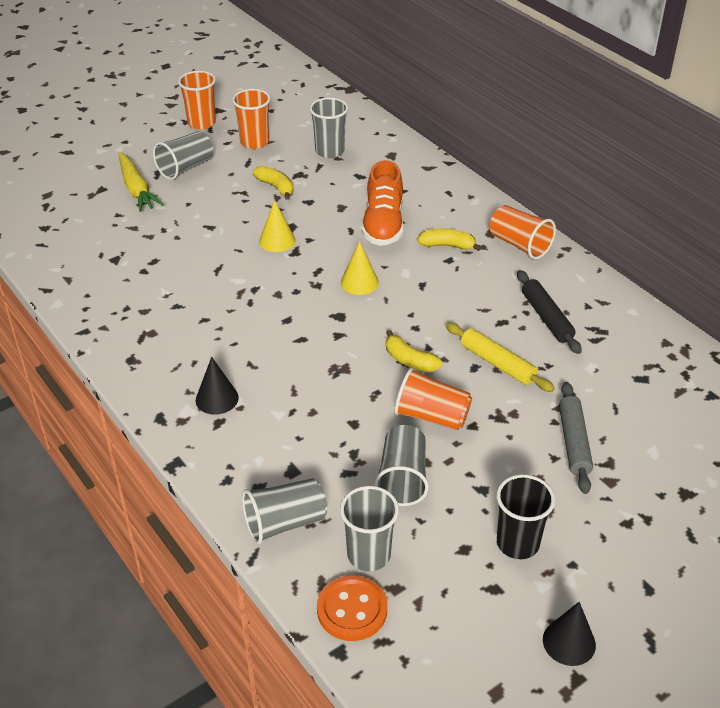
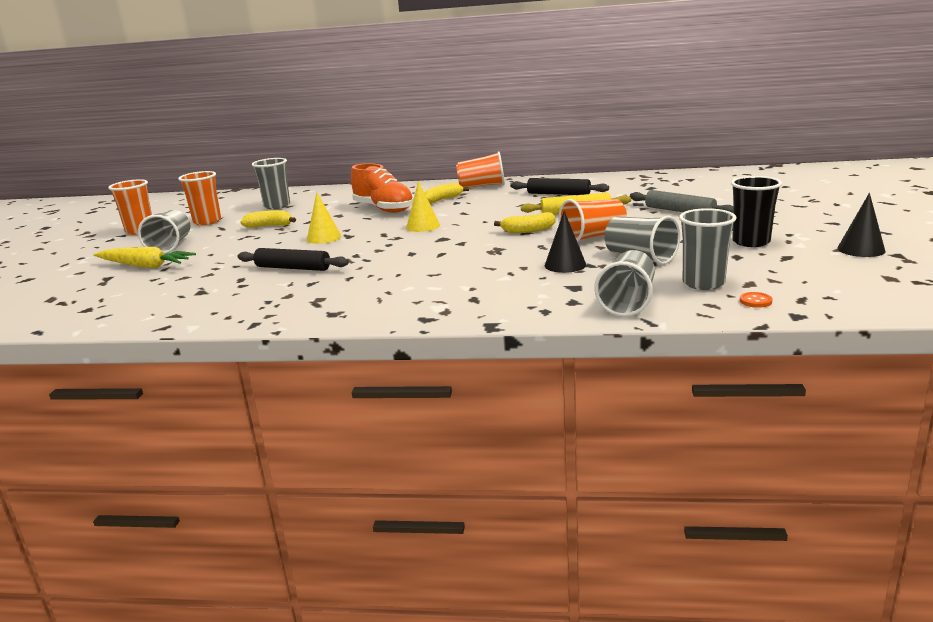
camera: 45 degrees left, 20 degrees down
(197, 273) = (293, 268): none -> black rolling pin
(217, 399) = (446, 293): black cone -> black cone (565, 265)
(352, 610) = (755, 301): orange button -> orange button, size x0.45

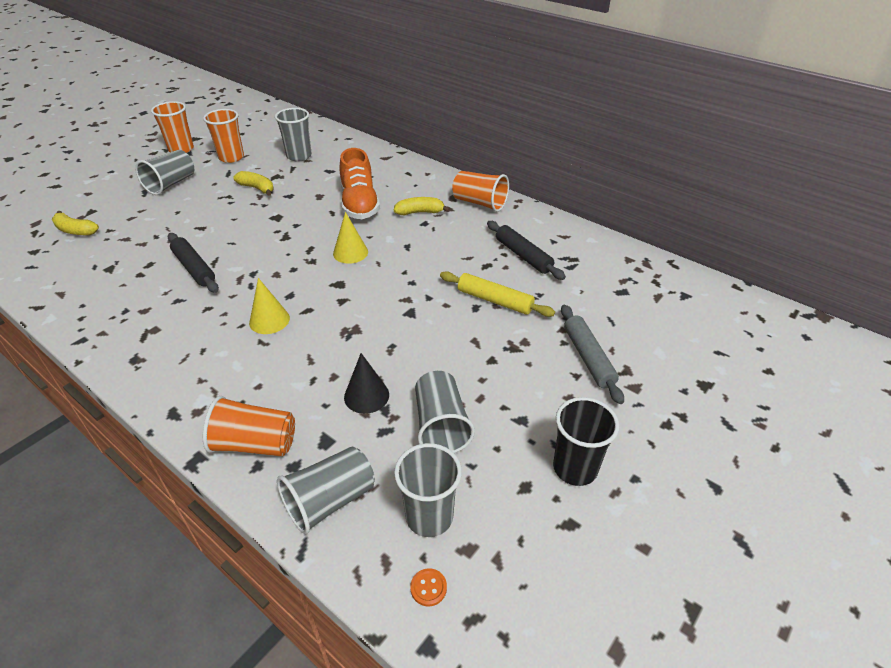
camera: 30 degrees right, 20 degrees up
(145, 266) = (125, 207): yellow carrot -> none
(324, 238) = (266, 230): yellow cone -> yellow cone (269, 320)
(528, 230) = (415, 312): yellow banana -> yellow banana (75, 230)
(593, 237) = (451, 358): orange cup -> orange cup (255, 444)
(861, 249) = (667, 567): black cone -> none

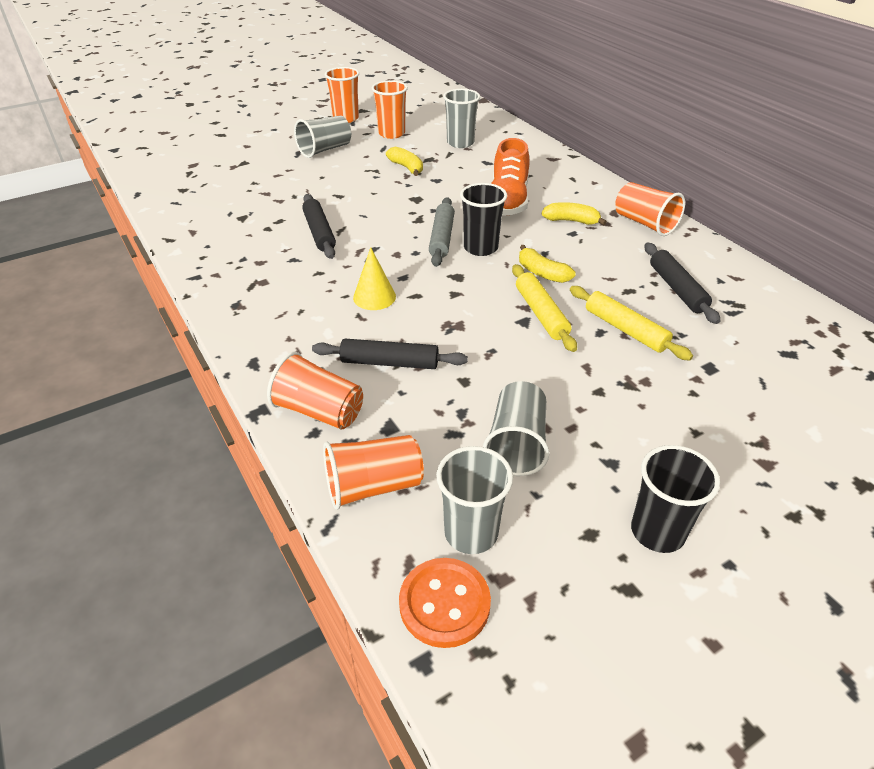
camera: 20 degrees right, 0 degrees up
(75, 230) = (224, 177): yellow banana -> yellow banana (542, 273)
(305, 380) = (390, 363): none -> black rolling pin
(330, 500) = (373, 486): grey cup -> orange cup
(350, 252) = (480, 248): yellow cone -> black cup
(366, 396) = (447, 394): black cone -> none
(422, 302) = (541, 313): none -> yellow rolling pin
(428, 588) = (444, 603): orange button -> orange button, size x2.21
(588, 358) = (718, 417): grey rolling pin -> grey rolling pin (441, 238)

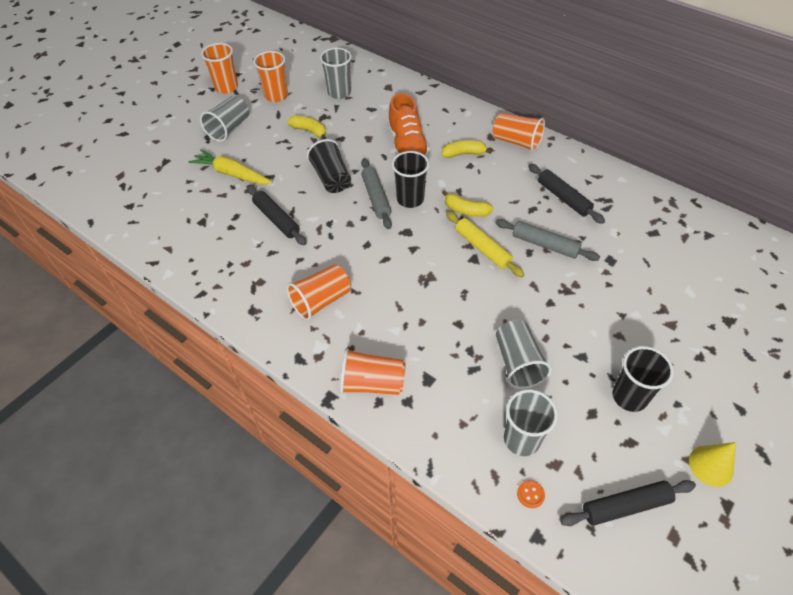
camera: 20 degrees left, 10 degrees up
(301, 186) = (232, 174): none -> yellow carrot
(373, 486) = (442, 429): orange cup -> orange cup (321, 301)
(374, 297) = (355, 270): yellow cone -> yellow cone (711, 465)
(390, 363) = (399, 325): black rolling pin -> black rolling pin (625, 506)
(403, 211) = (331, 178): none -> black cup
(444, 603) = (530, 494): orange button -> orange button, size x0.45
(625, 330) = (545, 245): yellow rolling pin -> grey rolling pin

